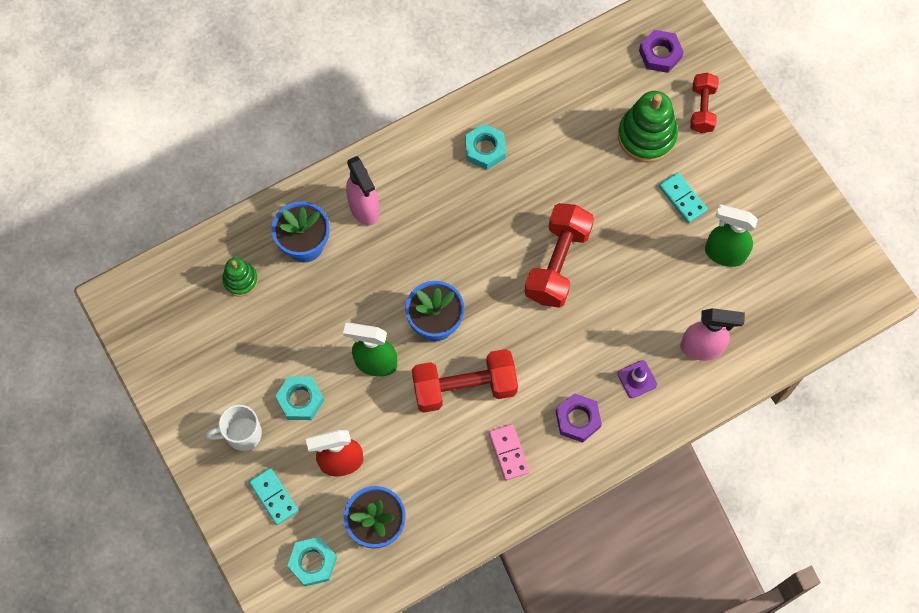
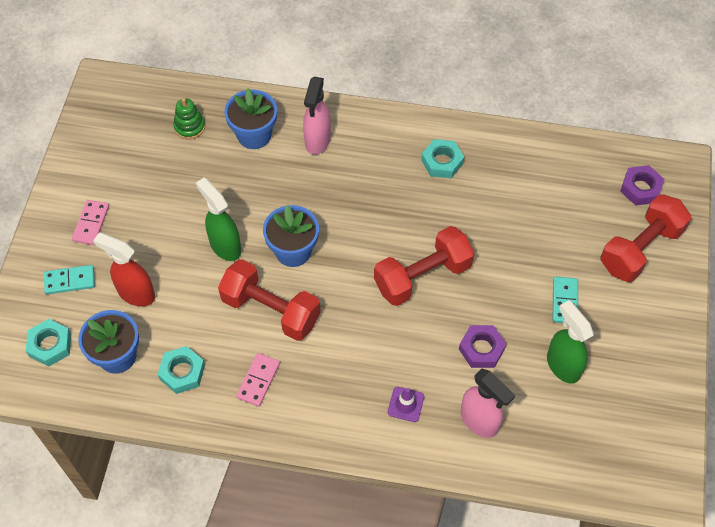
camera: 40 degrees right, 10 degrees down
(241, 434) = (91, 224): white mug -> pink domino
(273, 497) = (70, 280): turquoise domino -> turquoise domino turned 75 degrees clockwise
(300, 400) = (151, 231): turquoise nut -> turquoise nut (182, 372)
(578, 419) = (332, 398): purple nut -> purple nut (481, 349)
(646, 136) = (576, 237): green stacking toy -> none
(702, 109) = (640, 249): red dumbbell -> red dumbbell, size x1.67

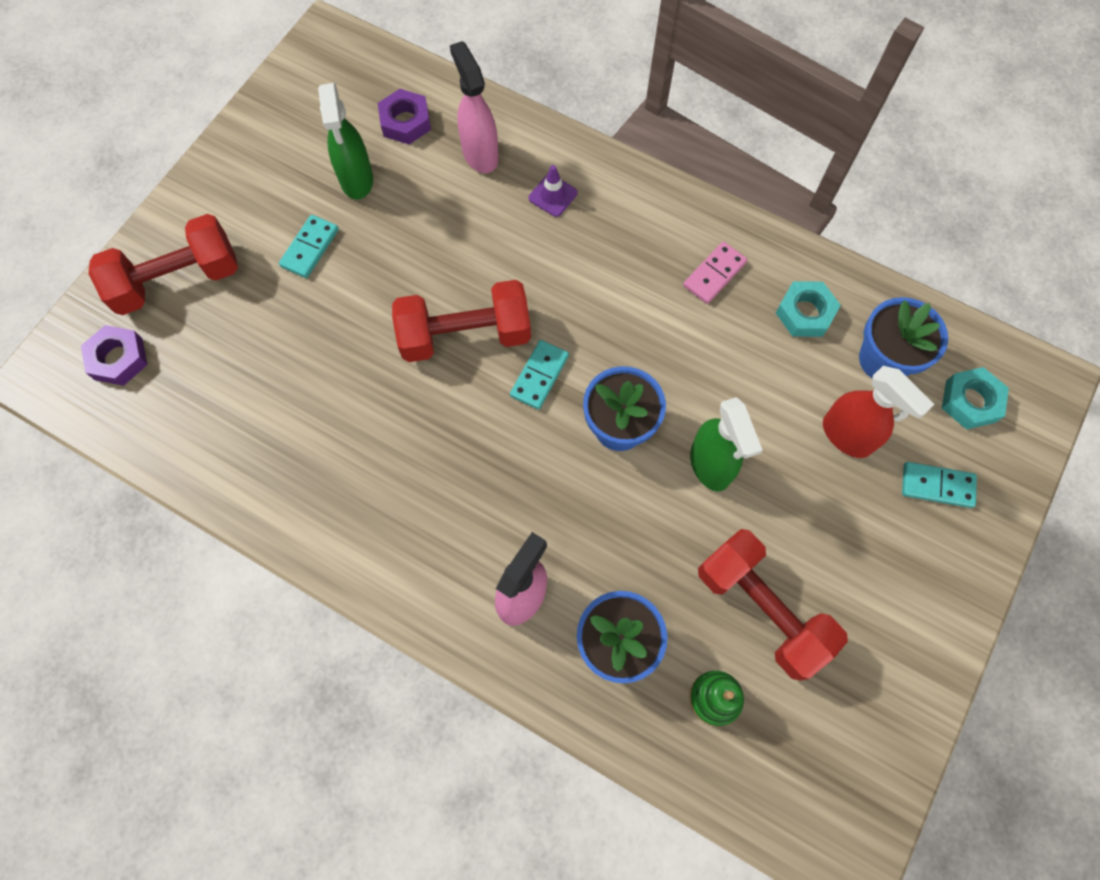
camera: 160 degrees left, 10 degrees up
(91, 224) = (897, 568): pink domino -> none
(271, 310) = (674, 355): red dumbbell -> red dumbbell (762, 608)
(359, 266) = (539, 376): none -> turquoise domino
(442, 162) = (357, 493): turquoise nut -> none
(481, 349) = (438, 226): purple nut -> purple nut (405, 122)

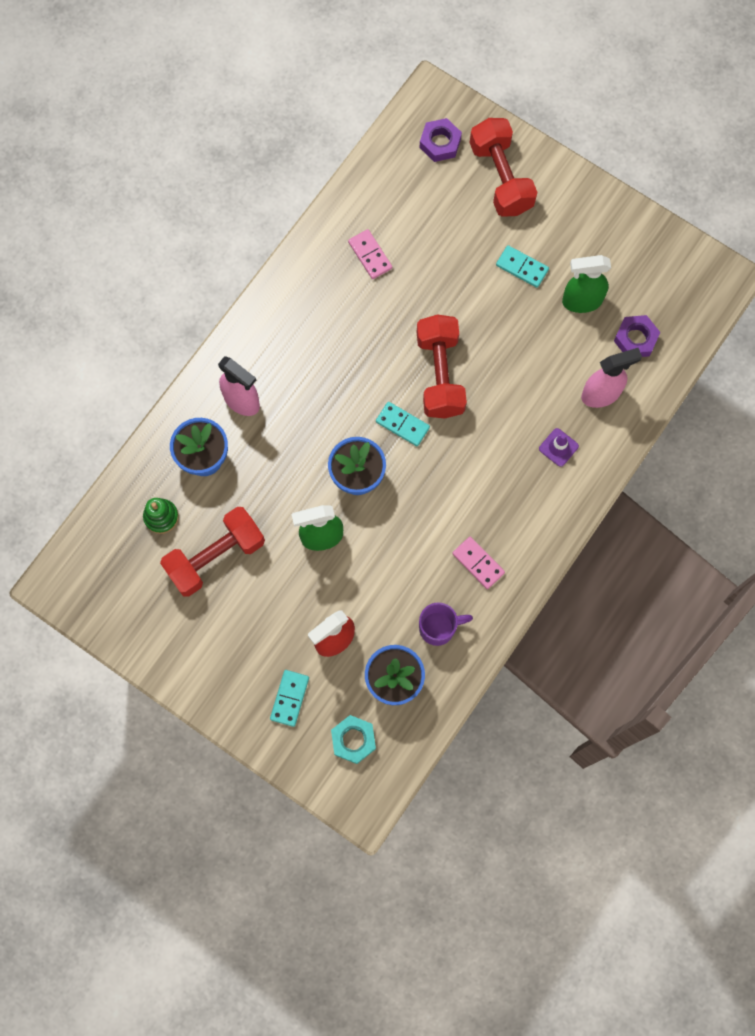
camera: 95 degrees right, 5 degrees up
(290, 438) = (370, 255): none -> pink domino
(805, 313) = (439, 628): turquoise nut -> purple mug

